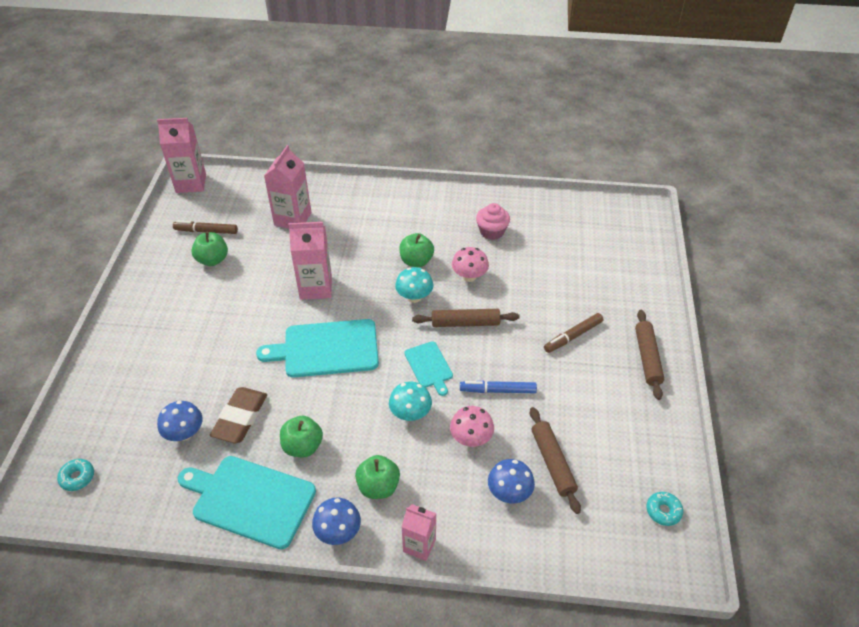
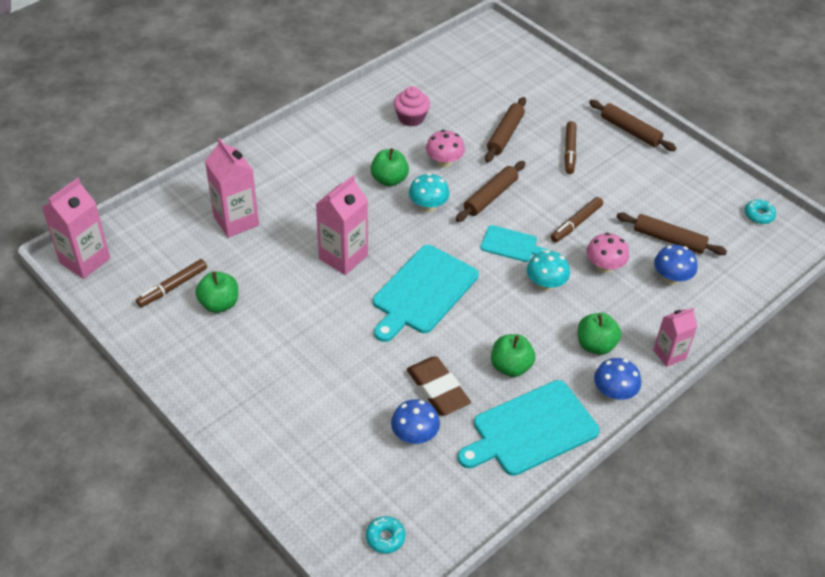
camera: 50 degrees left, 0 degrees up
(498, 390) = (576, 223): blue marker -> brown marker
(541, 289) = (505, 135): none -> brown rolling pin

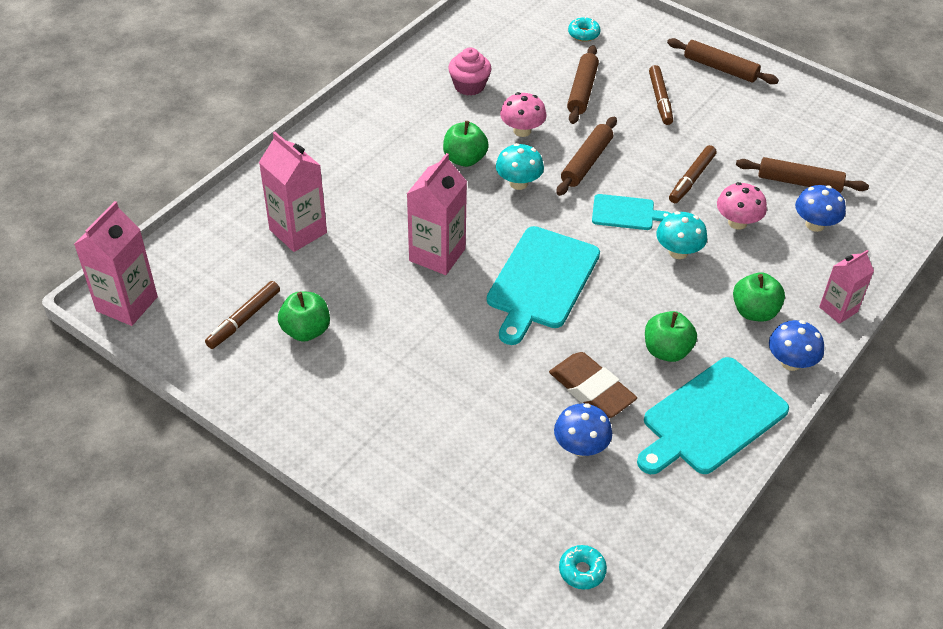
camera: 10 degrees left, 0 degrees up
(759, 215) = (888, 142): turquoise donut -> turquoise donut (583, 34)

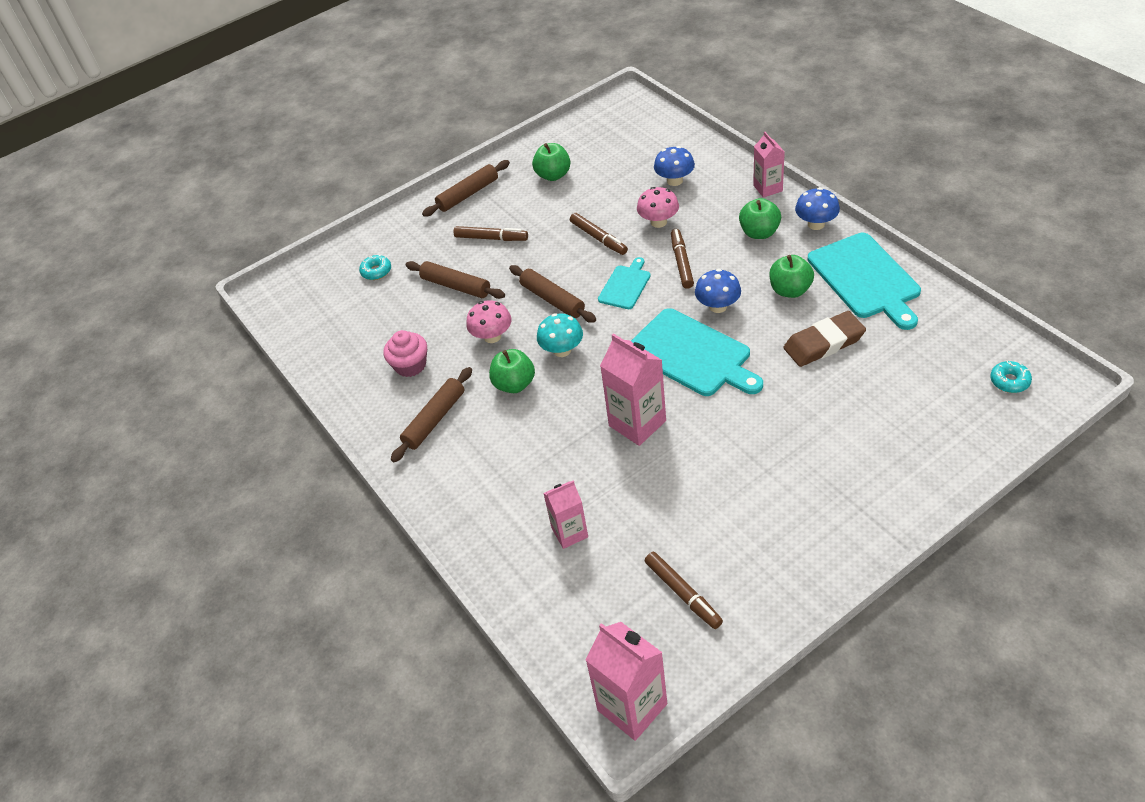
camera: 65 degrees left, 0 degrees up
(298, 231) = (569, 533): pink carton -> pink carton, size x0.63
(306, 330) = (711, 540): green apple -> green apple (553, 175)
(580, 447) = (884, 360): blue mushroom -> blue mushroom (718, 306)
(678, 252) = (681, 262): turquoise mushroom -> brown marker
(799, 182) = (625, 179): brown rolling pin -> brown rolling pin (434, 419)

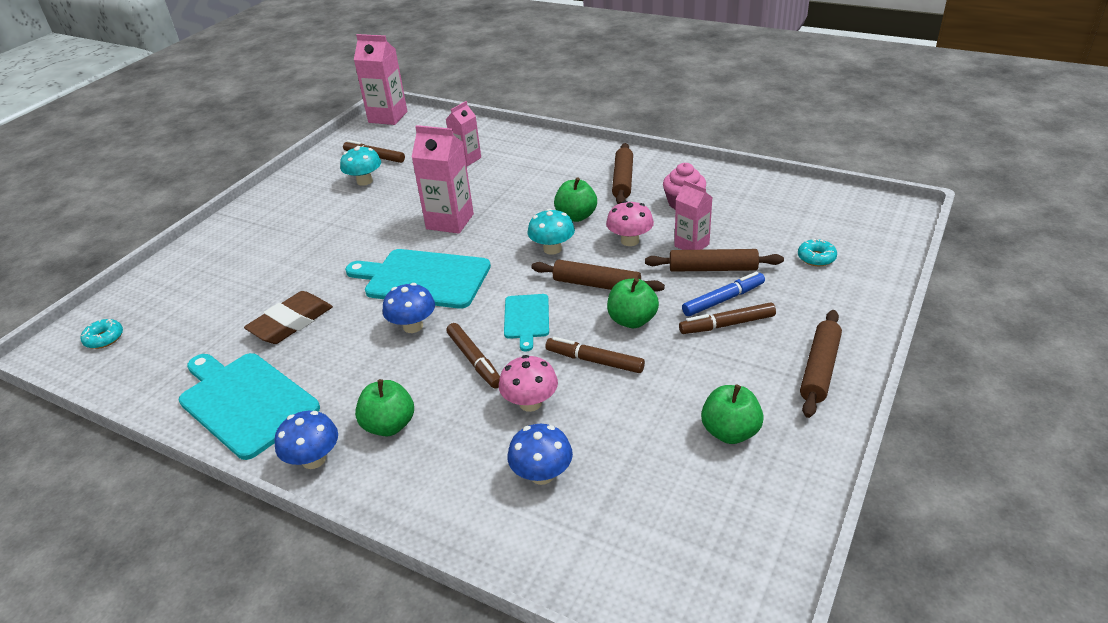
camera: 150 degrees right, 10 degrees down
(475, 257) = (723, 300): none -> blue marker
(709, 539) = (364, 181): none -> turquoise mushroom
(768, 188) = (395, 501): pink carton -> pink carton (691, 245)
(790, 290) = (335, 364): green apple -> green apple (632, 320)

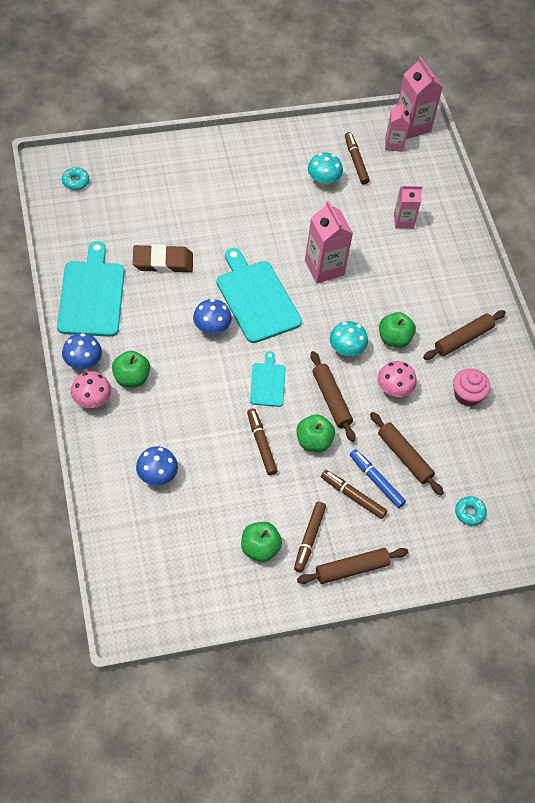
camera: 40 degrees right, 20 degrees up
(474, 360) = (211, 381): brown marker -> brown marker (309, 539)
(526, 318) = (268, 383): turquoise cutting board -> turquoise cutting board turned 135 degrees clockwise
(530, 403) = (201, 434): pink mushroom -> pink mushroom (92, 400)
(691, 245) = (420, 429): pink carton -> pink carton (394, 144)
(723, 300) = (376, 481): blue marker -> blue marker turned 150 degrees counterclockwise

